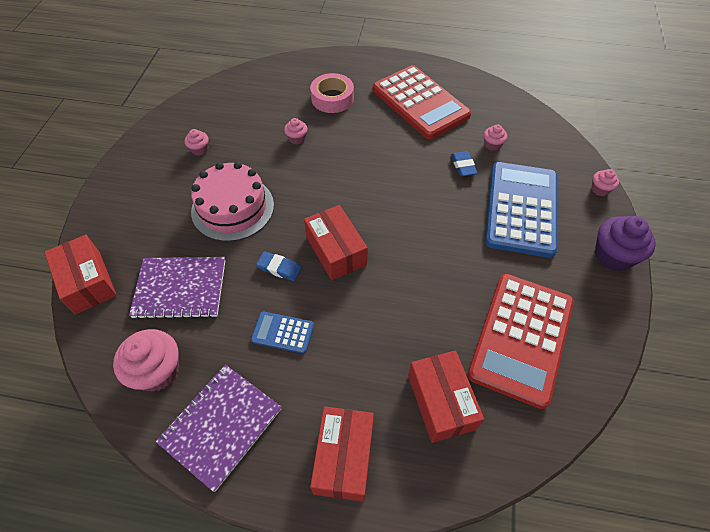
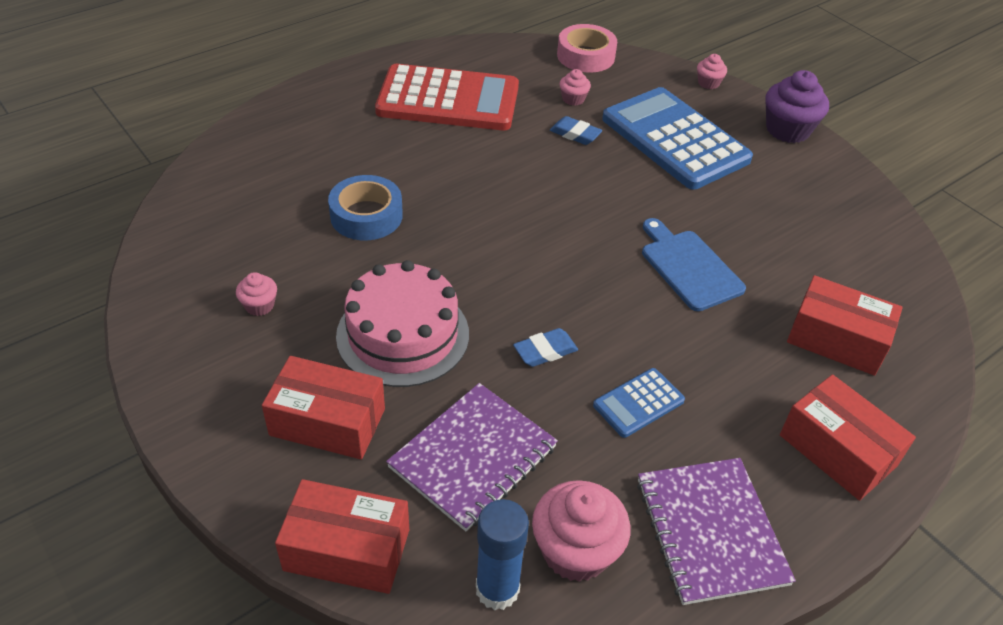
camera: 50 degrees left, 10 degrees down
(108, 354) = (497, 589): none -> blue glue stick
(297, 138) = (366, 216): pink cupcake -> blue tape
(332, 98) = (344, 150): pink tape -> pink tape (585, 56)
(336, 251) = (574, 292): red box -> red box (327, 422)
(416, 287) = (688, 267): none -> blue cutting board
(521, 338) = (817, 242): red calculator -> none

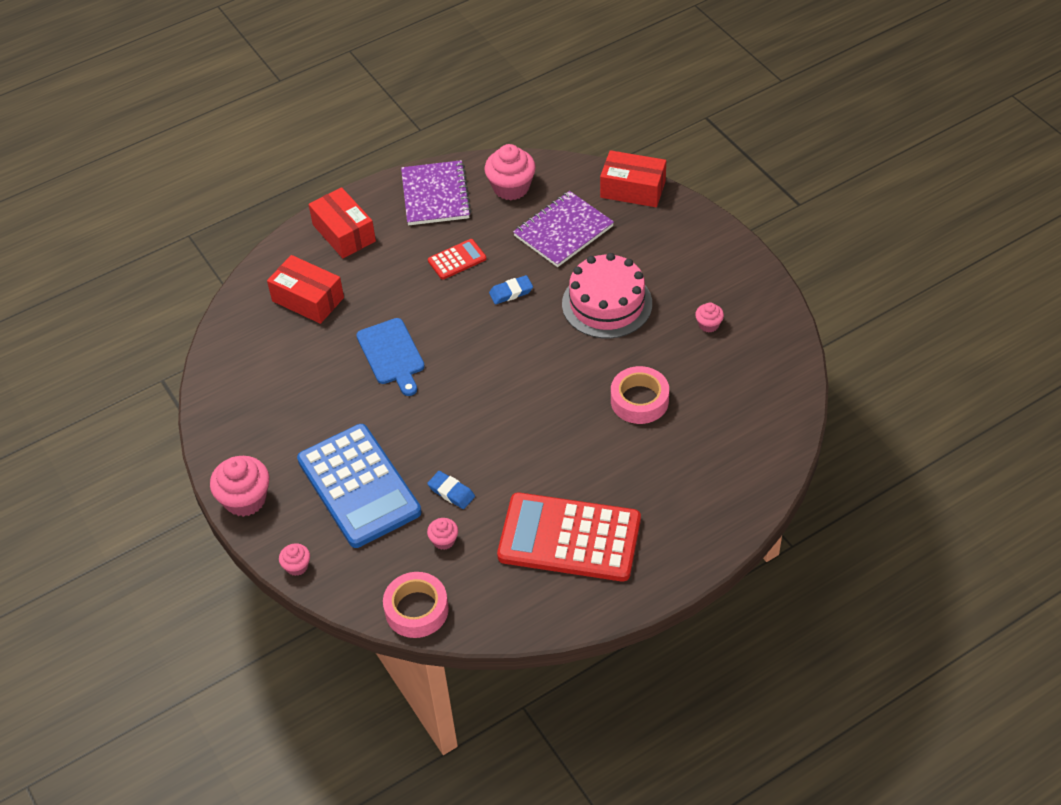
camera: 170 degrees left, 5 degrees up
(327, 422) = (651, 250): red box -> none
(366, 216) = (639, 400): blue tape -> pink tape
(497, 589) = (554, 173): blue glue stick -> none
(638, 403) = (457, 260): blue calculator -> red calculator
(788, 130) = (245, 499): purple cupcake -> pink cupcake

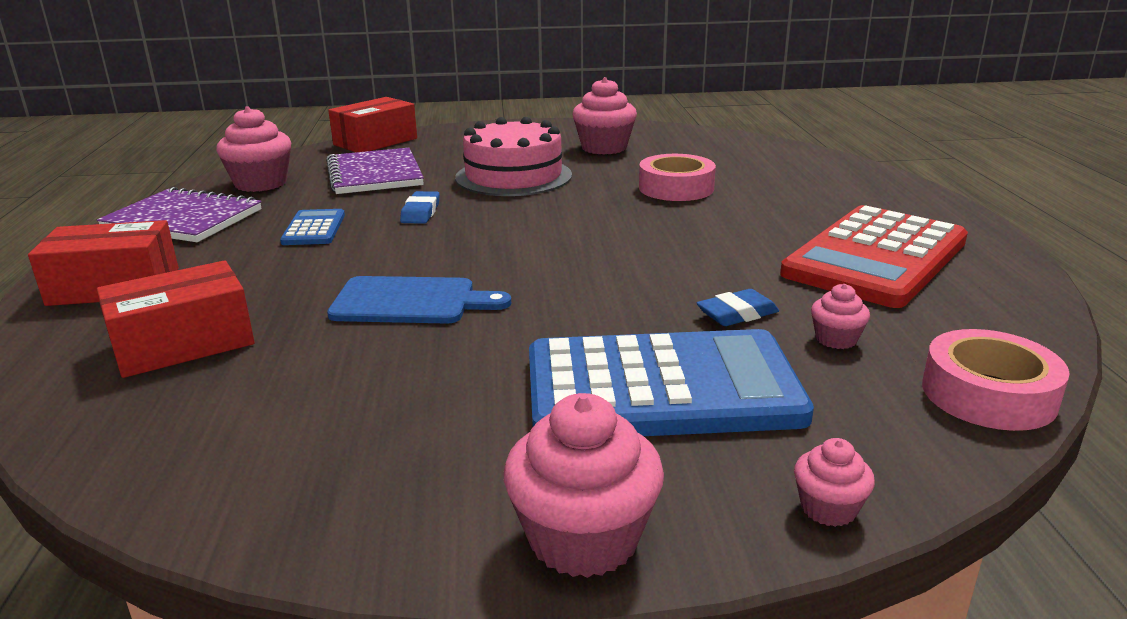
camera: 65 degrees left, 25 degrees down
(457, 260) = (314, 229): red calculator -> blue calculator
(708, 325) = (604, 148): pink cupcake -> pink cupcake, size x1.94

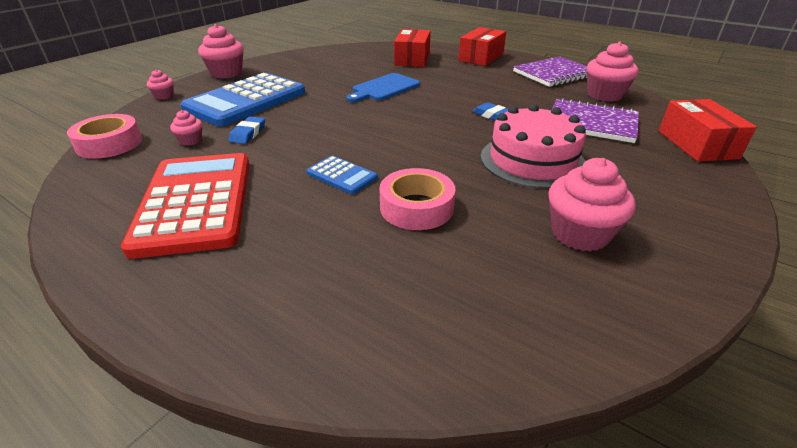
camera: 130 degrees right, 10 degrees up
(314, 229) = (501, 91): blue calculator -> blue calculator (341, 175)

